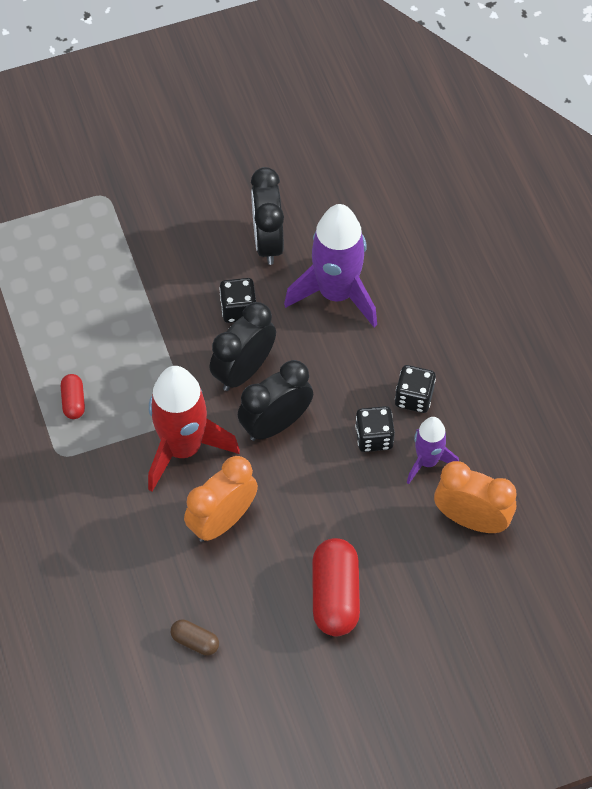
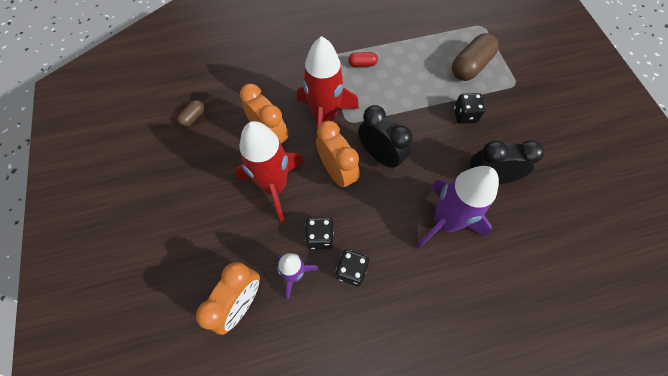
camera: 95 degrees right, 5 degrees up
(73, 251) = (470, 66): none -> brown capsule
(238, 309) = (429, 155): black dice -> black dice (465, 115)
(275, 424) = (337, 172): black clock -> orange clock
(305, 503) = (274, 186): none -> red rocket
(335, 595) = (203, 199): red capsule -> none

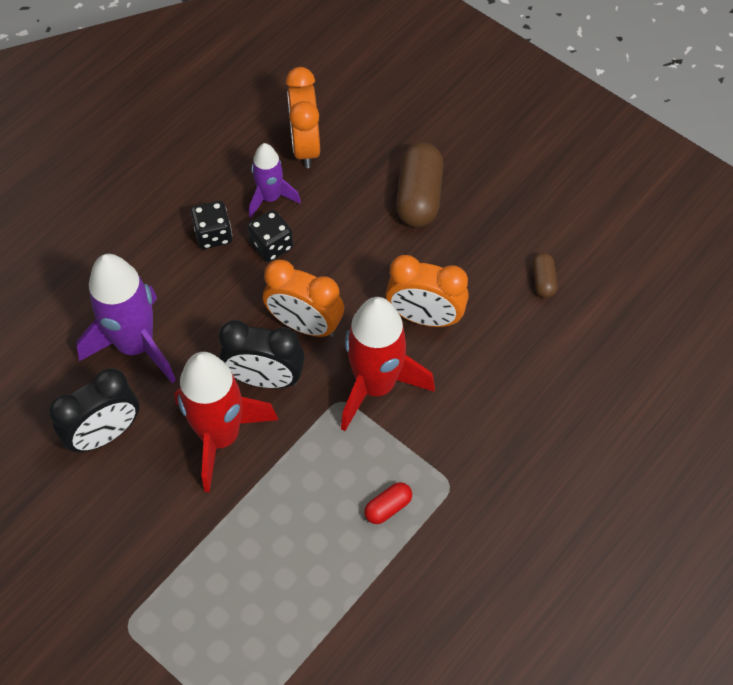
camera: 145 degrees right, 5 degrees down
(274, 186) = (366, 265): red rocket -> red rocket (220, 436)
(465, 115) = (181, 514): black dice -> none
(470, 66) = (216, 615): brown capsule -> brown capsule (419, 196)

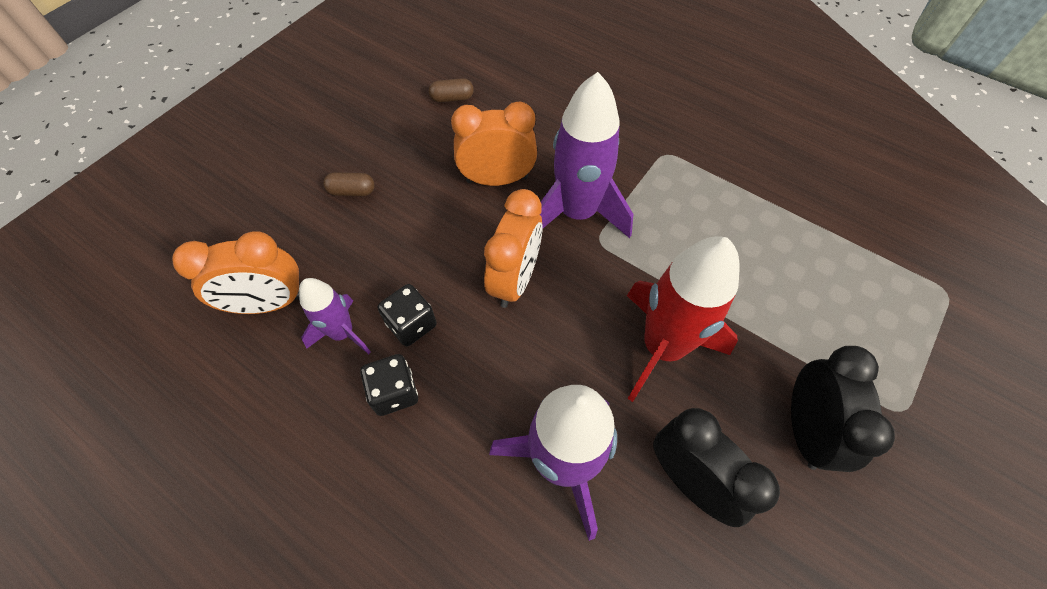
camera: 95 degrees left, 0 degrees up
(265, 379) = (585, 311): black clock -> black clock (805, 429)
(376, 385) = (577, 213): red rocket -> purple rocket
(388, 507) = (699, 195): red capsule -> none
(419, 196) = (352, 191): brown capsule -> brown capsule, size x0.51
(425, 317) = (497, 179): orange clock -> orange clock turned 105 degrees counterclockwise

